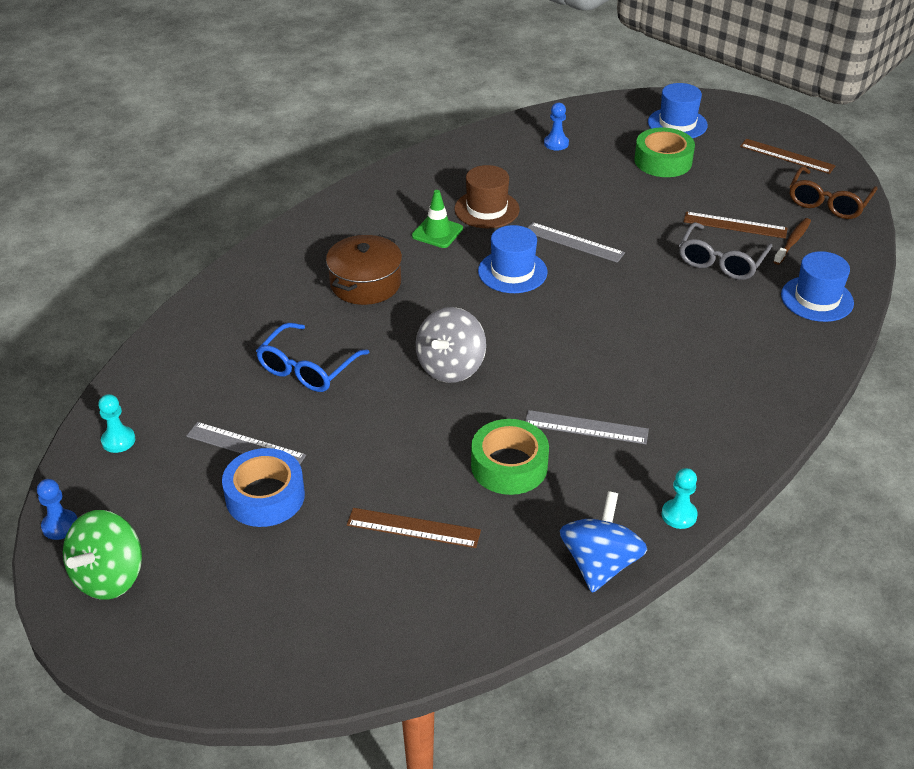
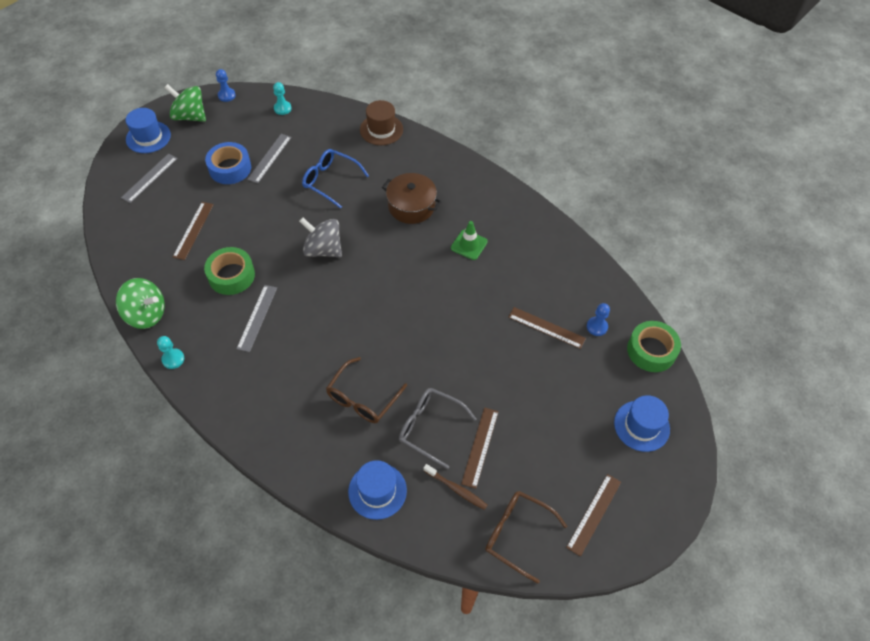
camera: 90 degrees right, 15 degrees up
(486, 209) = (498, 275): brown hat -> brown hat (381, 129)
(512, 272) = (421, 287): blue hat -> blue hat (148, 137)
(563, 176) = (546, 328): none -> brown ruler
(574, 242) = (456, 328): grey ruler -> grey ruler (150, 178)
(600, 564) = (146, 314): blue spinning top -> green spinning top
(663, 161) = (576, 405): green tape -> green tape (651, 350)
(695, 316) = (363, 397): none -> brown glasses

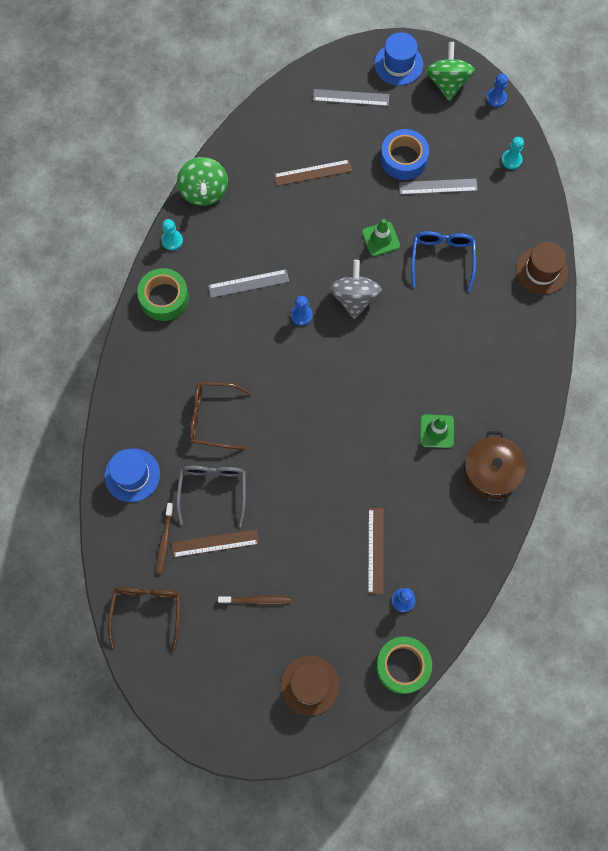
camera: 65 degrees right, 15 degrees up
(231, 275) = (281, 235): green tape -> green tape (164, 298)
(285, 211) = (380, 239): none -> green traffic cone
(313, 292) = (301, 315): none -> blue pawn
(411, 206) = (454, 352): brown pot -> brown pot (491, 471)
(548, 435) = (256, 600): none -> brown toothbrush
(594, 514) = (197, 672): brown ruler -> none
(641, 426) = (310, 685): blue hat -> brown hat

